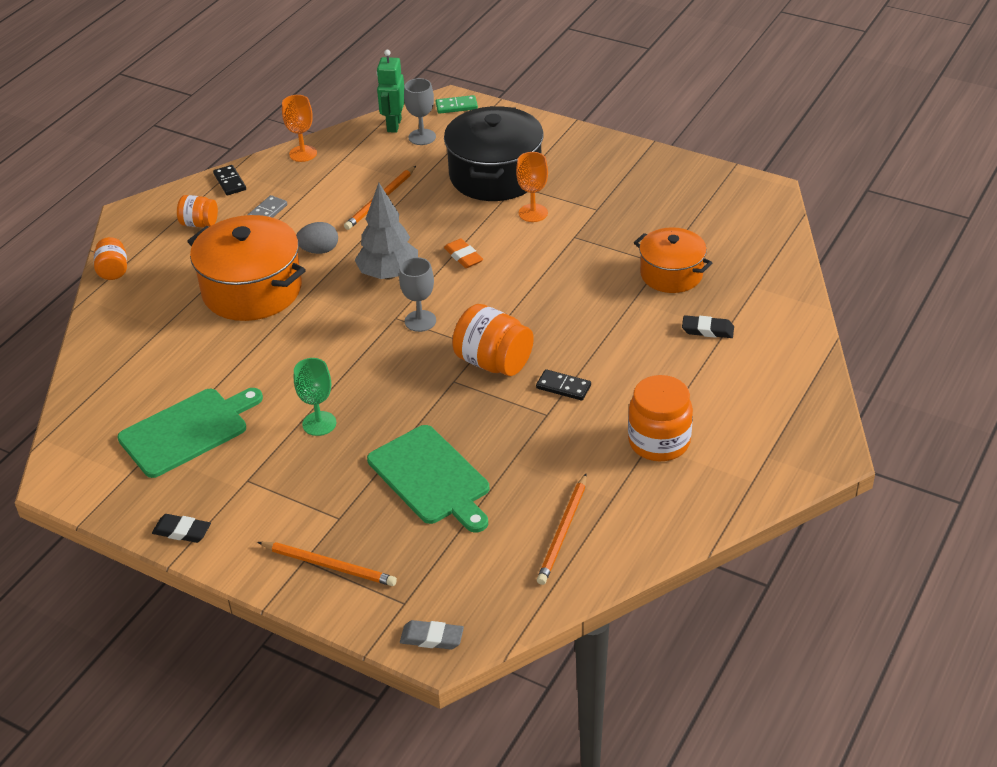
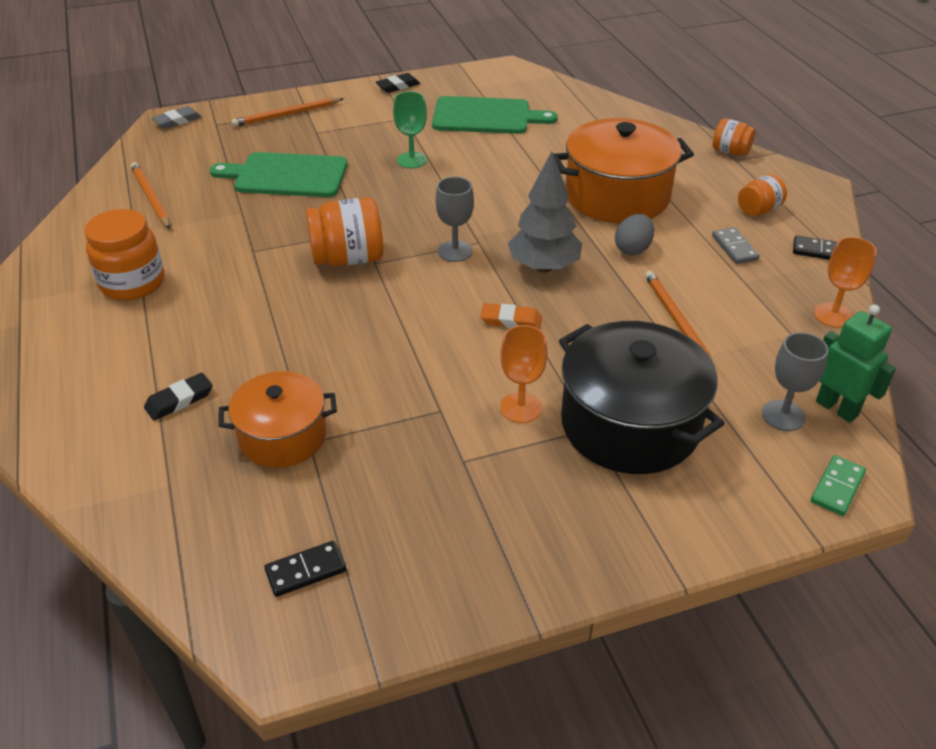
camera: 130 degrees right, 0 degrees up
(187, 430) = (486, 116): green cutting board -> green cutting board turned 90 degrees counterclockwise
(563, 387) = (264, 275): black domino -> black domino (305, 570)

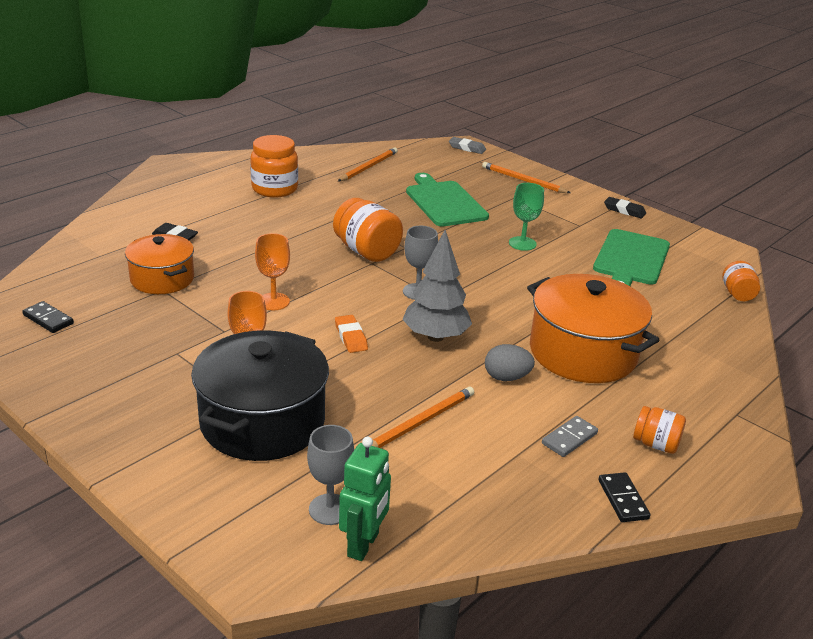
camera: 60 degrees right, 10 degrees down
(486, 116) = (631, 259): green cutting board -> green cutting board turned 45 degrees clockwise
(730, 151) = (748, 407): orange jar -> orange jar (737, 294)
(833, 315) = (514, 524): orange goblet -> orange goblet (273, 301)
(837, 487) = (249, 559): green domino -> none

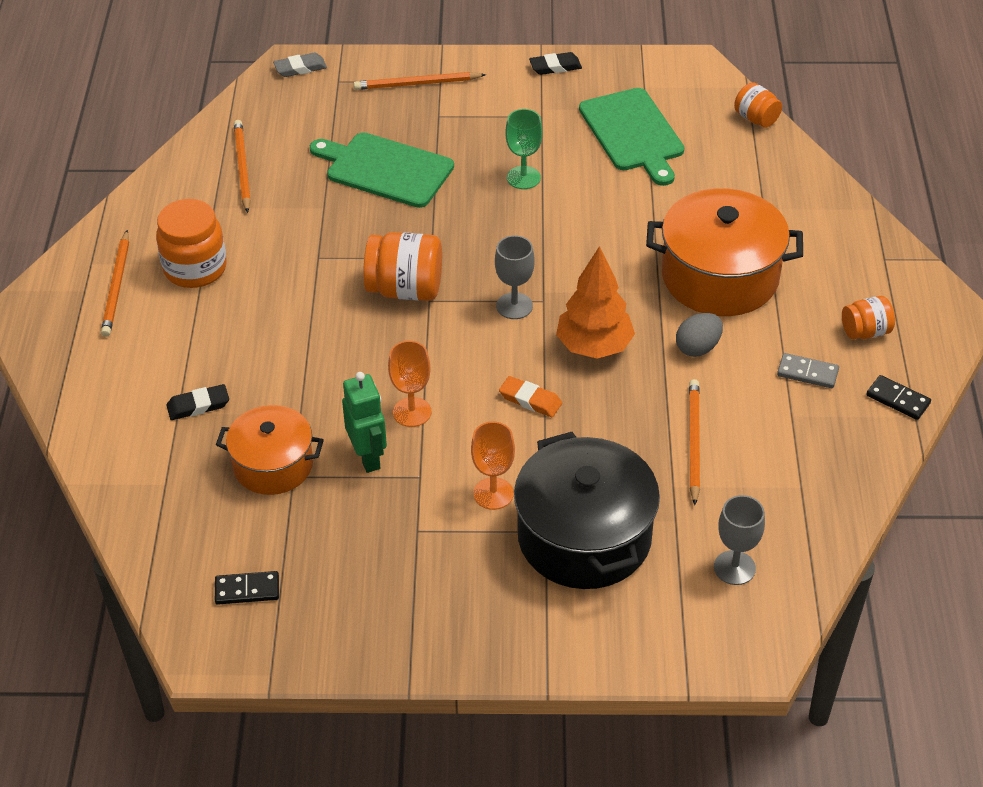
camera: 40 degrees left, 15 degrees up
(226, 176) = (117, 286): none -> orange pencil
(363, 545) = (791, 575): green robot -> green robot (368, 457)
(435, 337) = (594, 347): grey tree -> orange tree
(569, 438) = (807, 373): grey domino -> grey domino turned 75 degrees counterclockwise

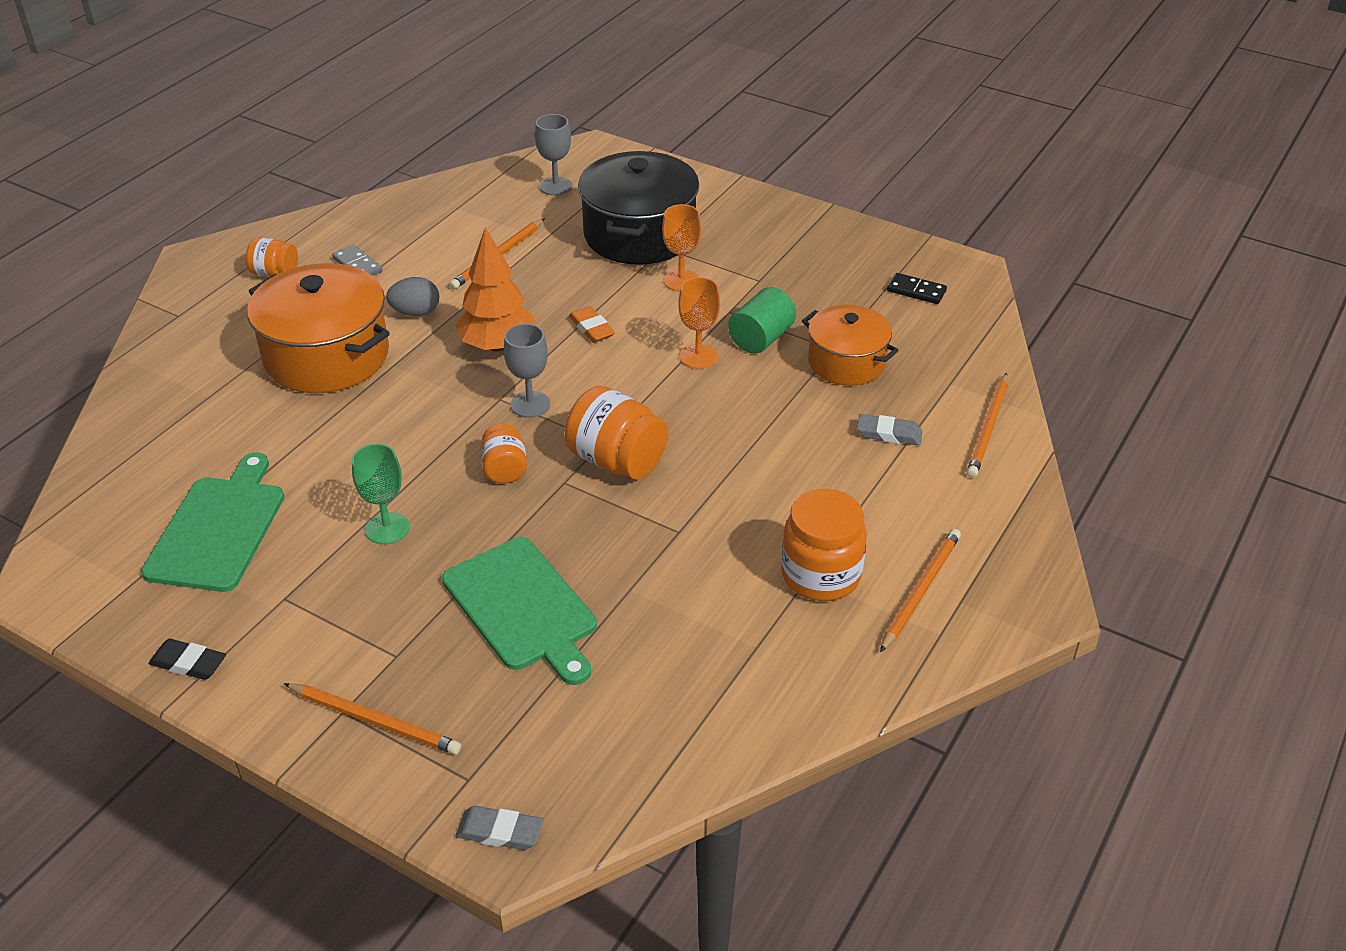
camera: 150 degrees left, 5 degrees down
(198, 405) = (889, 433): black eraser -> grey eraser
(242, 167) = (688, 690): orange pencil -> orange pencil (988, 428)
(368, 457) = (761, 338): green robot -> green cylinder
(756, 118) = (80, 488): orange jar -> orange jar (504, 469)
(898, 399) = (319, 227): black domino -> none

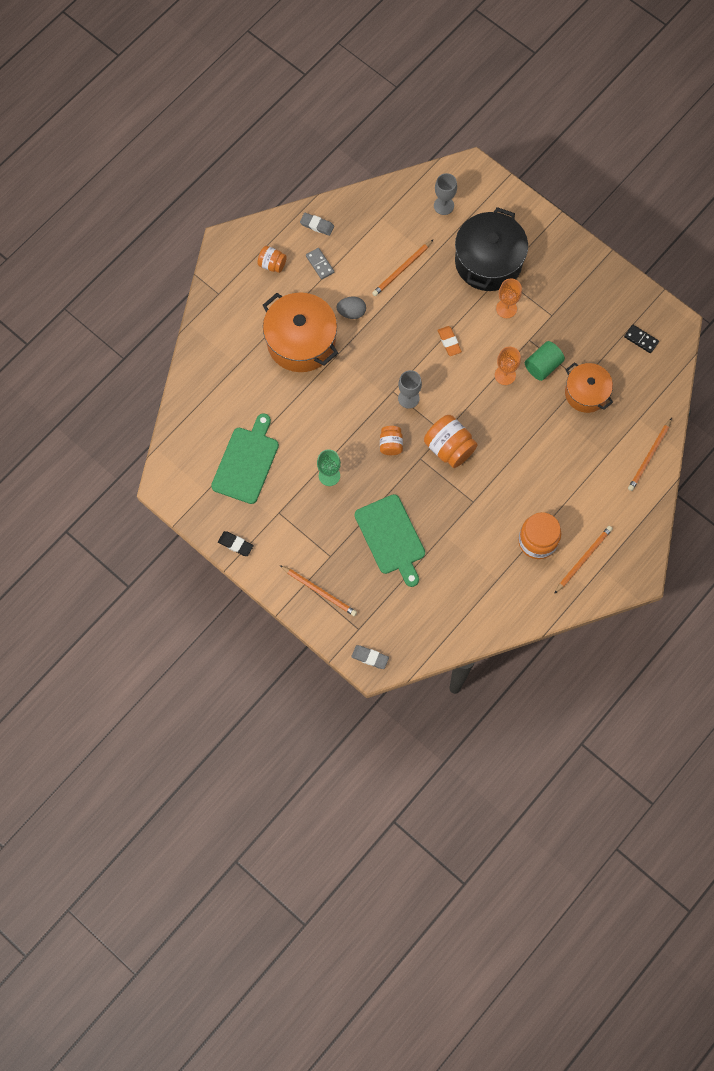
camera: 10 degrees right, 30 degrees up
(497, 345) = (395, 348): orange tree -> none
(889, 433) = (595, 451): grey eraser -> grey eraser (317, 225)

